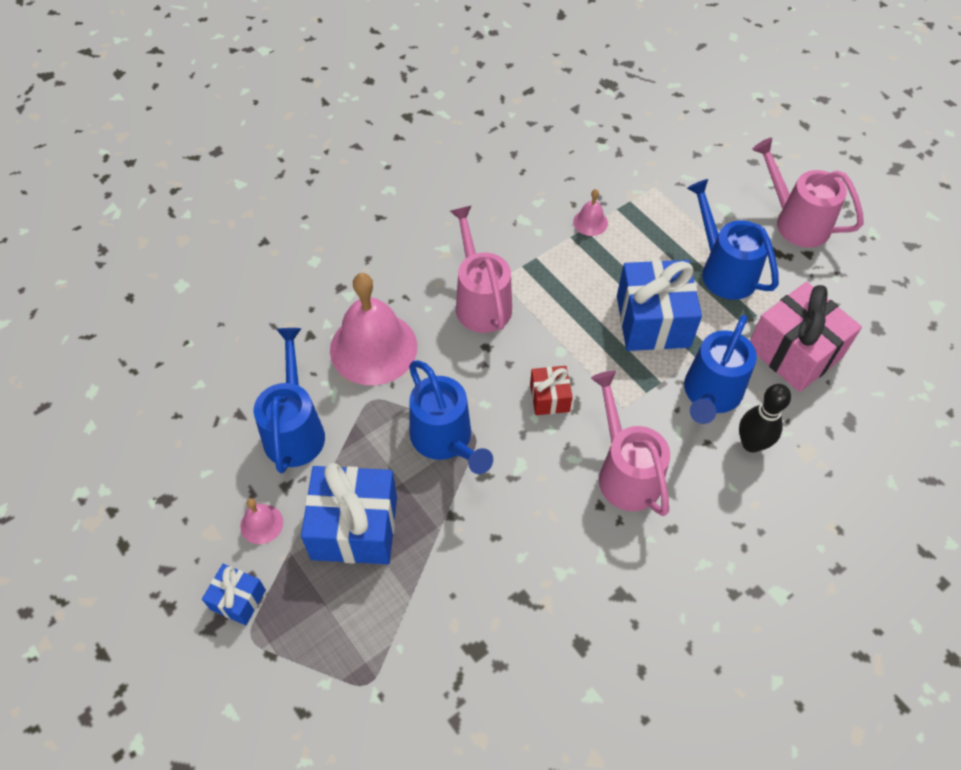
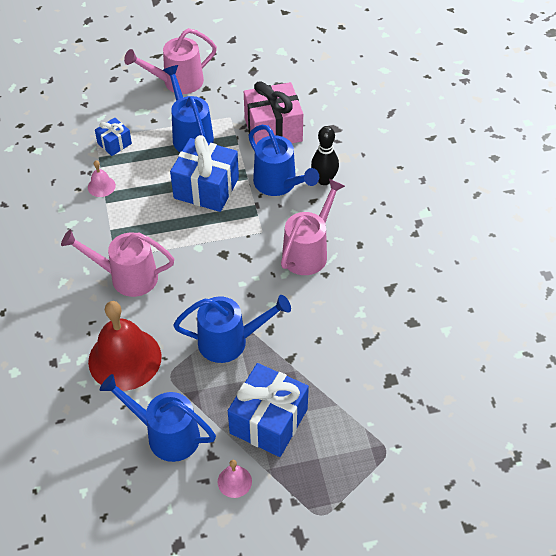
camera: 65 degrees left, 5 degrees down
(238, 599) = (287, 515): blue gift -> blue gift (114, 143)
(373, 348) = (125, 359): pink bell -> red bell
(549, 398) = (231, 268): red gift -> none
(624, 472) = (308, 251): pink watering can -> pink watering can turned 120 degrees clockwise
(723, 270) = (190, 135): blue watering can -> blue watering can turned 75 degrees clockwise

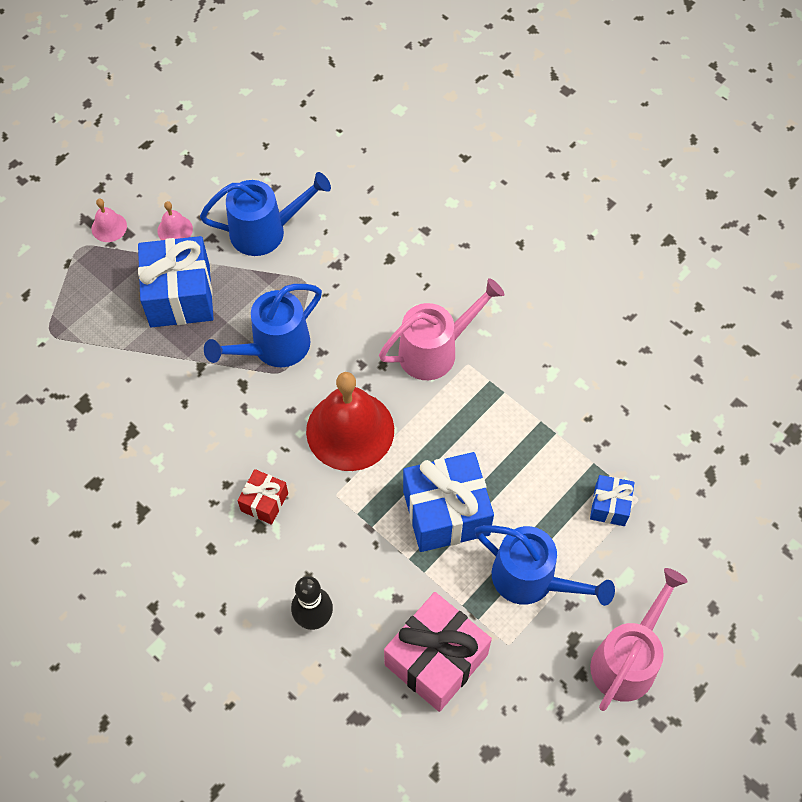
camera: 145 degrees right, 10 degrees up
(101, 186) = (566, 438): pink bell -> pink bell (109, 227)
(125, 359) = (362, 271): red bell -> red bell (350, 430)
(279, 184) = (364, 575): blue watering can -> none
(308, 251) = (264, 502): pink watering can -> red gift

